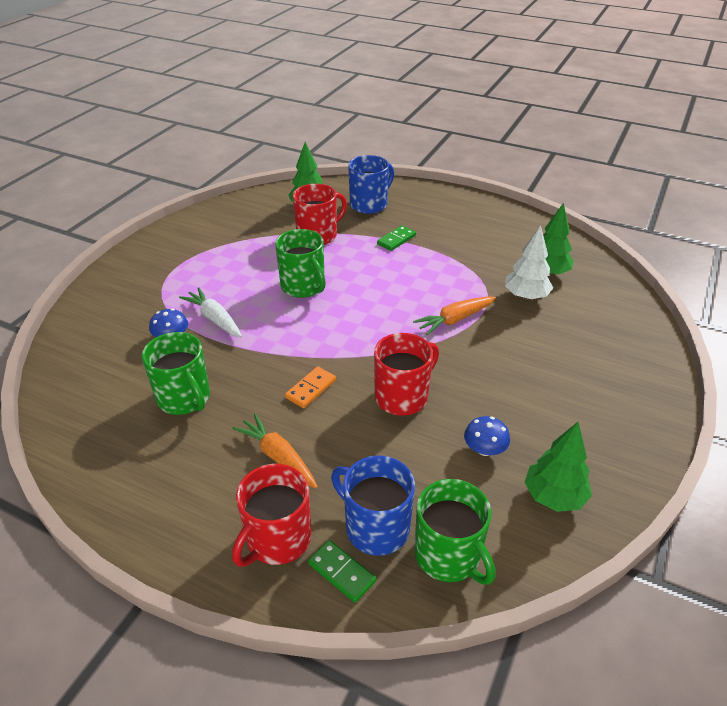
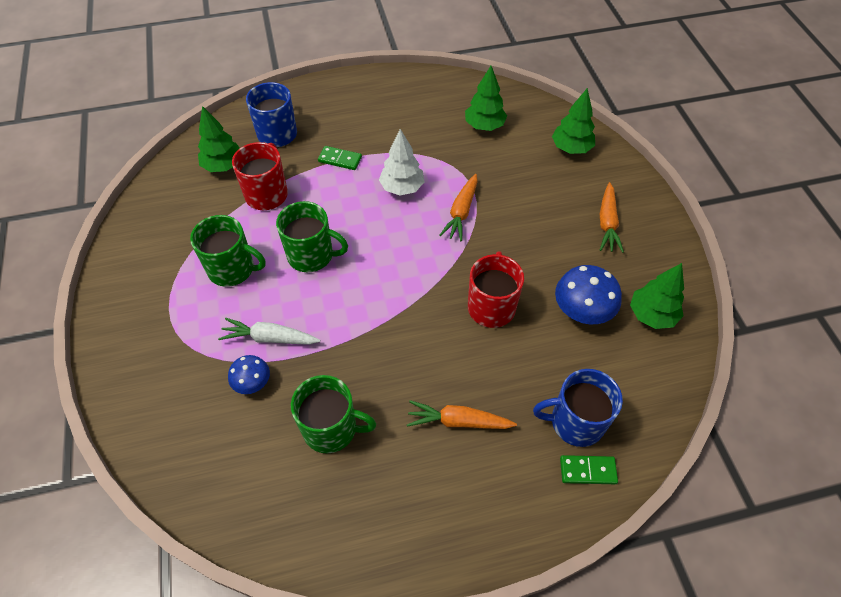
camera: 40 degrees left, 15 degrees up
(277, 539) = (525, 483): red mug -> none
(311, 389) = (420, 347): orange domino -> none
(396, 240) = (340, 159): green domino -> green domino turned 75 degrees counterclockwise
(448, 556) = (635, 405): green mug -> green mug (232, 269)
(484, 449) = (582, 310): blue mushroom -> blue mushroom, size x1.67
(526, 296) = (490, 158): white tree -> white tree (402, 188)
(590, 399) = (607, 223): none -> orange carrot
(617, 326) = (571, 148): none -> green tree

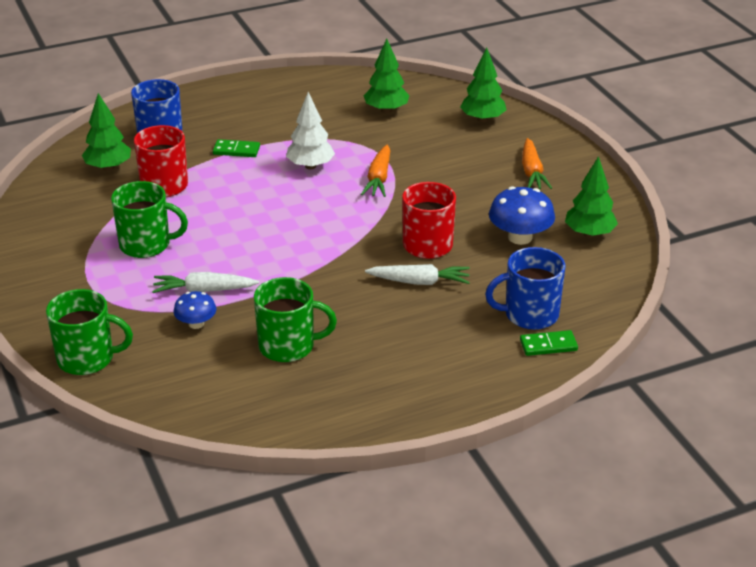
camera: 10 degrees left, 20 degrees down
(312, 255) = (229, 226): green mug -> green mug (87, 359)
(458, 421) = (414, 327): orange carrot -> none
(474, 358) = (419, 282): none -> white carrot

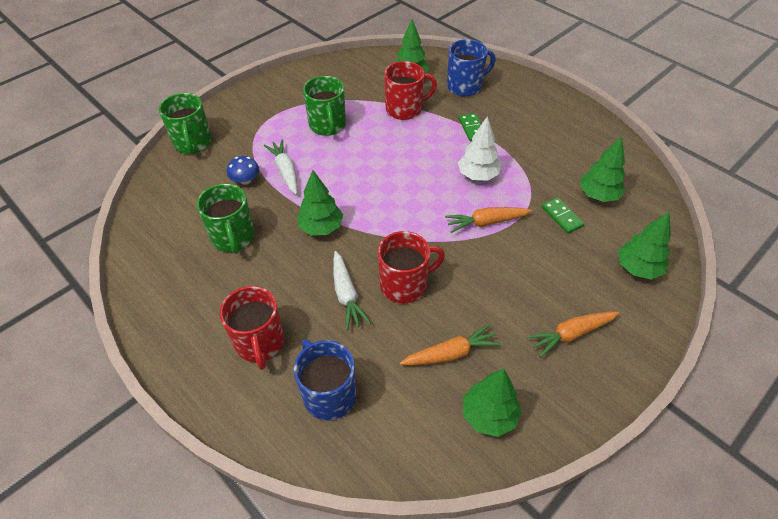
camera: 70 degrees right, 15 degrees up
(315, 281) = (321, 227): none -> green tree
(449, 348) = (260, 343): none -> red mug
(520, 237) = (451, 353): blue mushroom -> orange carrot
(548, 345) = (286, 422): green domino -> green domino (562, 217)

